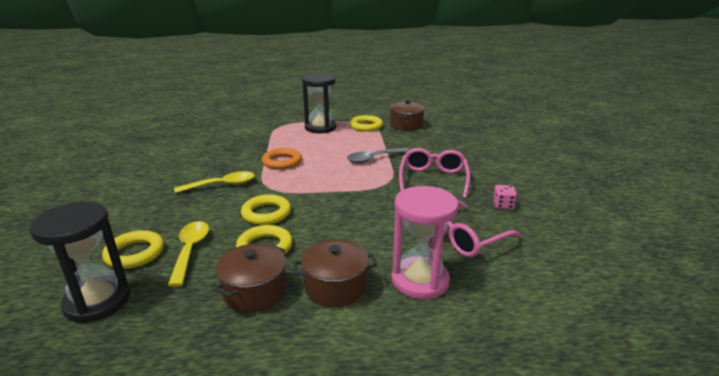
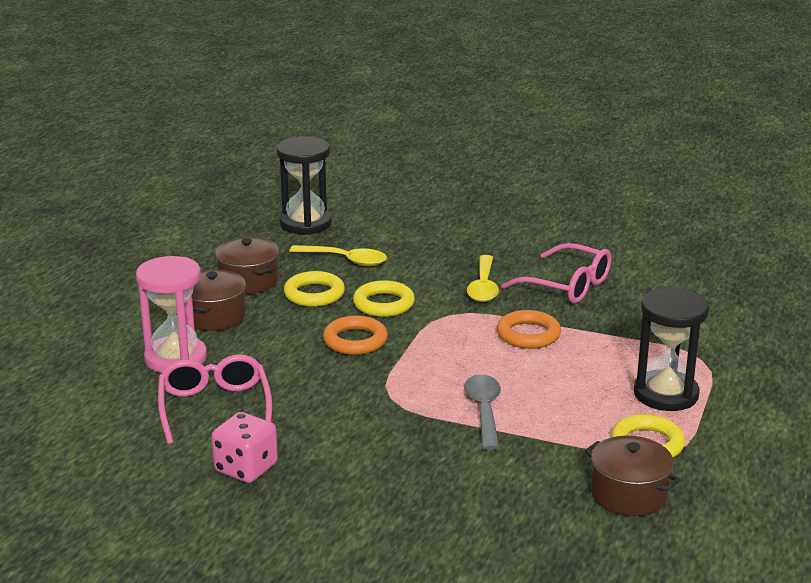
camera: 115 degrees right, 0 degrees up
(135, 253) = (365, 237): yellow ring -> none
(328, 210) = (355, 340): none -> orange ring
(433, 179) = (369, 440): pink glasses -> pink glasses (567, 286)
(503, 205) = (246, 468): pink dice -> pink dice, size x1.66

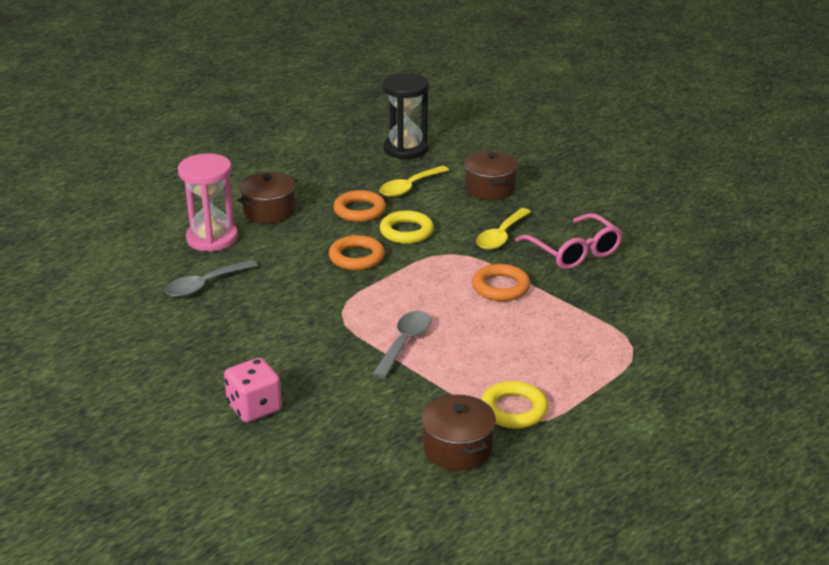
camera: 25 degrees right, 5 degrees up
(214, 407) = (205, 285): pink glasses -> grey spoon
(246, 468) = (185, 339): pink dice -> pink dice (254, 408)
(248, 281) = (319, 188): brown pot -> brown pot (490, 188)
(314, 294) = (359, 210): yellow ring -> orange ring
(345, 260) = (409, 187): yellow spoon -> yellow spoon turned 90 degrees clockwise
(666, 394) = (571, 370): black hourglass -> none

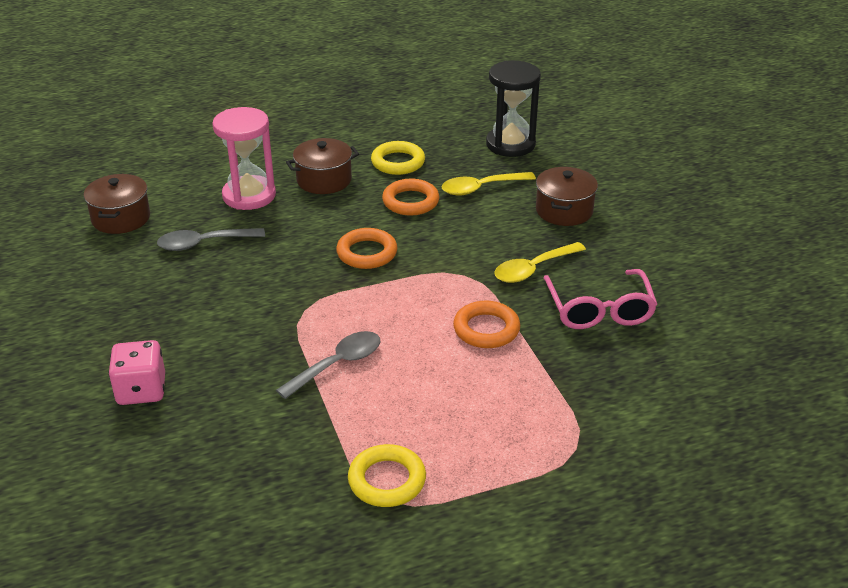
camera: 25 degrees right, 5 degrees up
(406, 231) = (438, 237): yellow ring -> yellow ring (398, 162)
(457, 448) = (294, 506): brown pot -> brown pot (121, 218)

